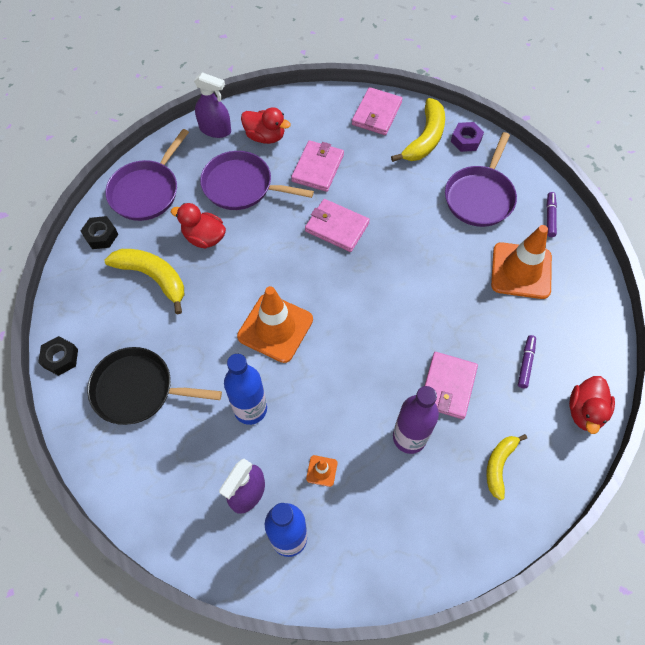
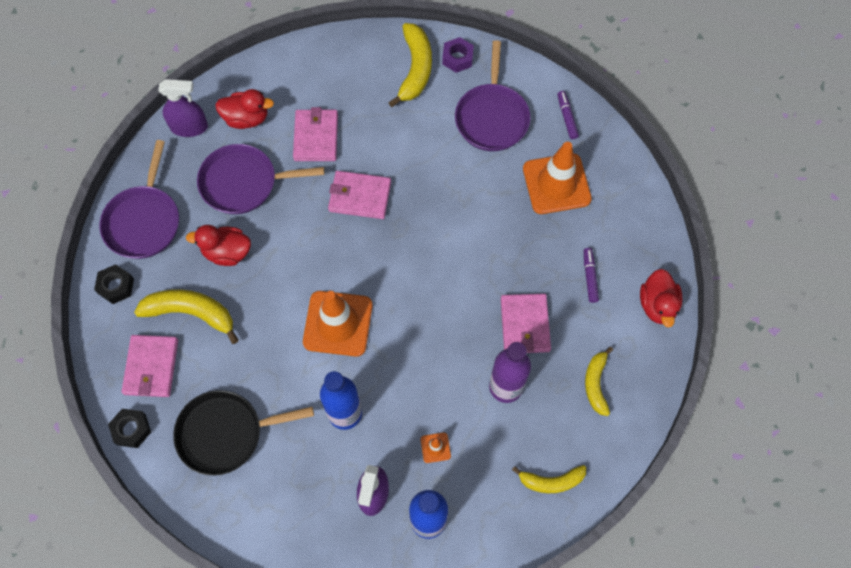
camera: 20 degrees left, 5 degrees up
(376, 113) = (355, 55): pink wallet -> pink wallet (151, 367)
(422, 544) = (551, 481): none -> yellow banana

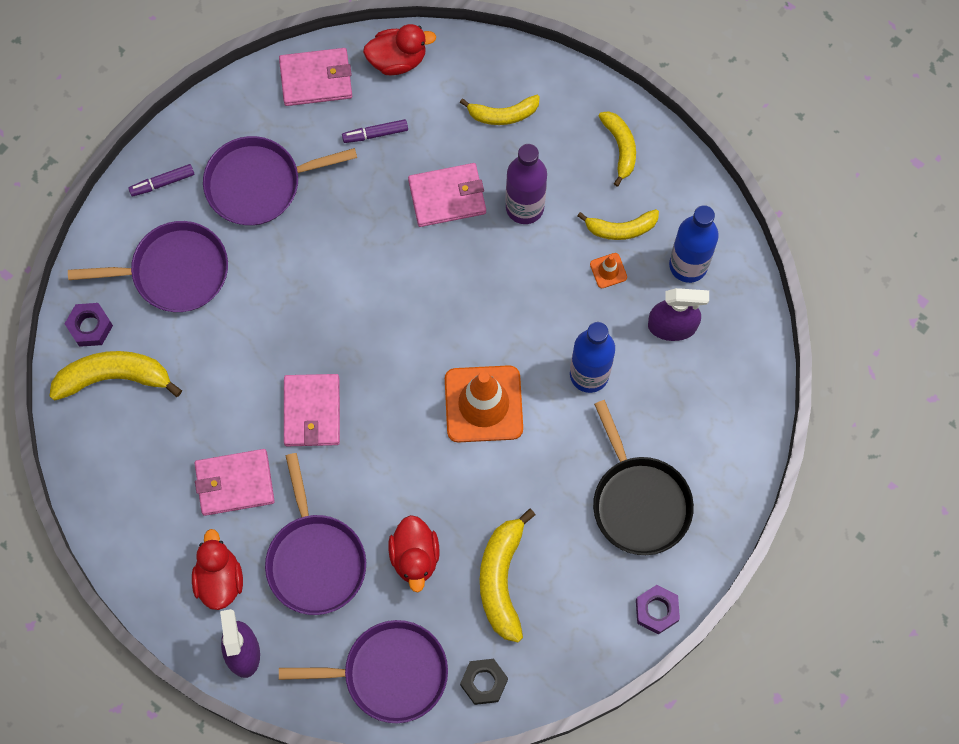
camera: 100 degrees left, 5 degrees up
(131, 429) = (656, 610): black nut -> purple nut
(151, 367) = (578, 609): pink wallet -> pink wallet (316, 79)
(473, 466) = (621, 228): none -> yellow banana
(556, 184) = (258, 184): orange traffic cone -> purple pan

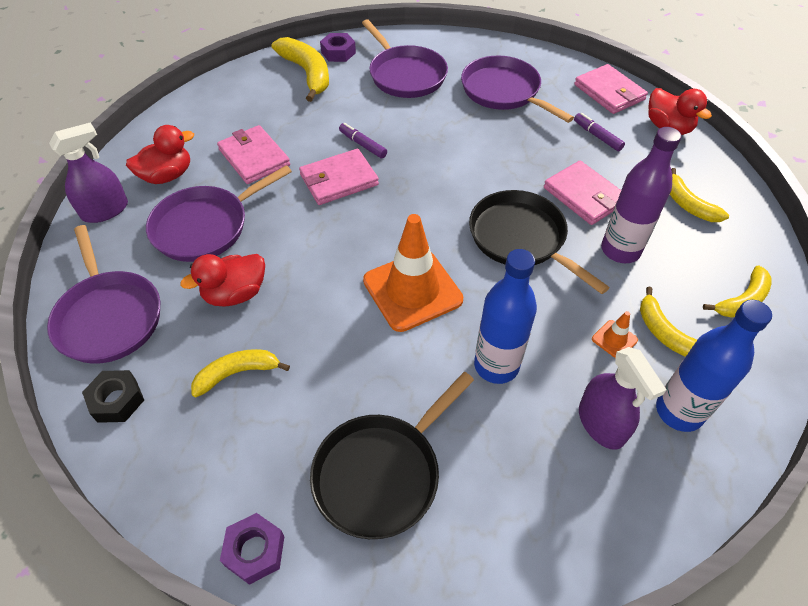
camera: 65 degrees right, 20 degrees down
(162, 183) = (466, 50): purple marker -> purple marker (362, 145)
(470, 282) = (520, 238): none -> black pan
(502, 579) = (237, 373): yellow banana -> yellow banana, size x0.64

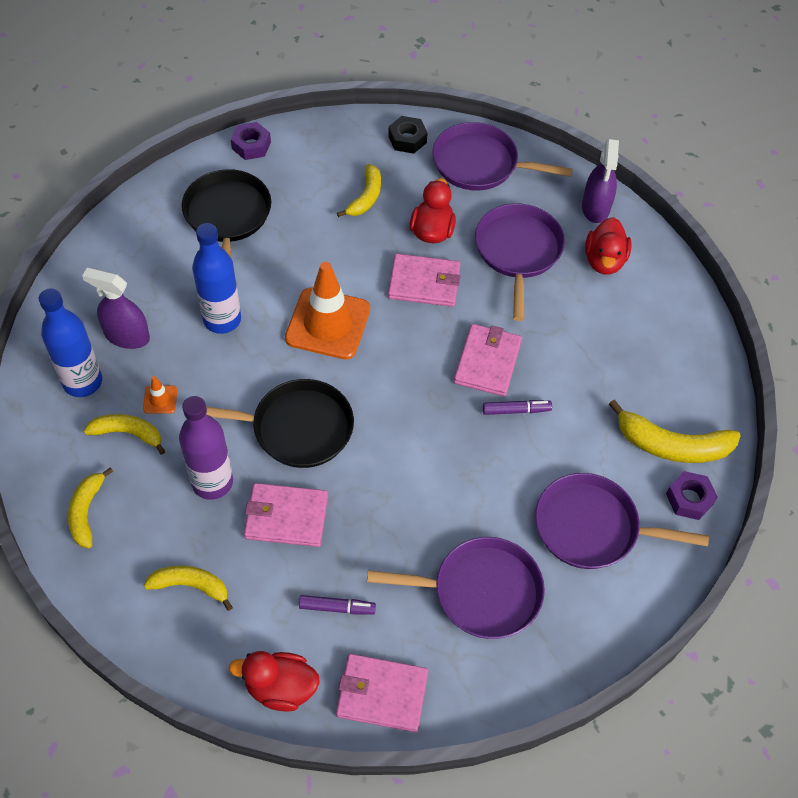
camera: 130 degrees right, 5 degrees up
(254, 157) = (574, 326): pink wallet -> pink wallet (424, 283)

